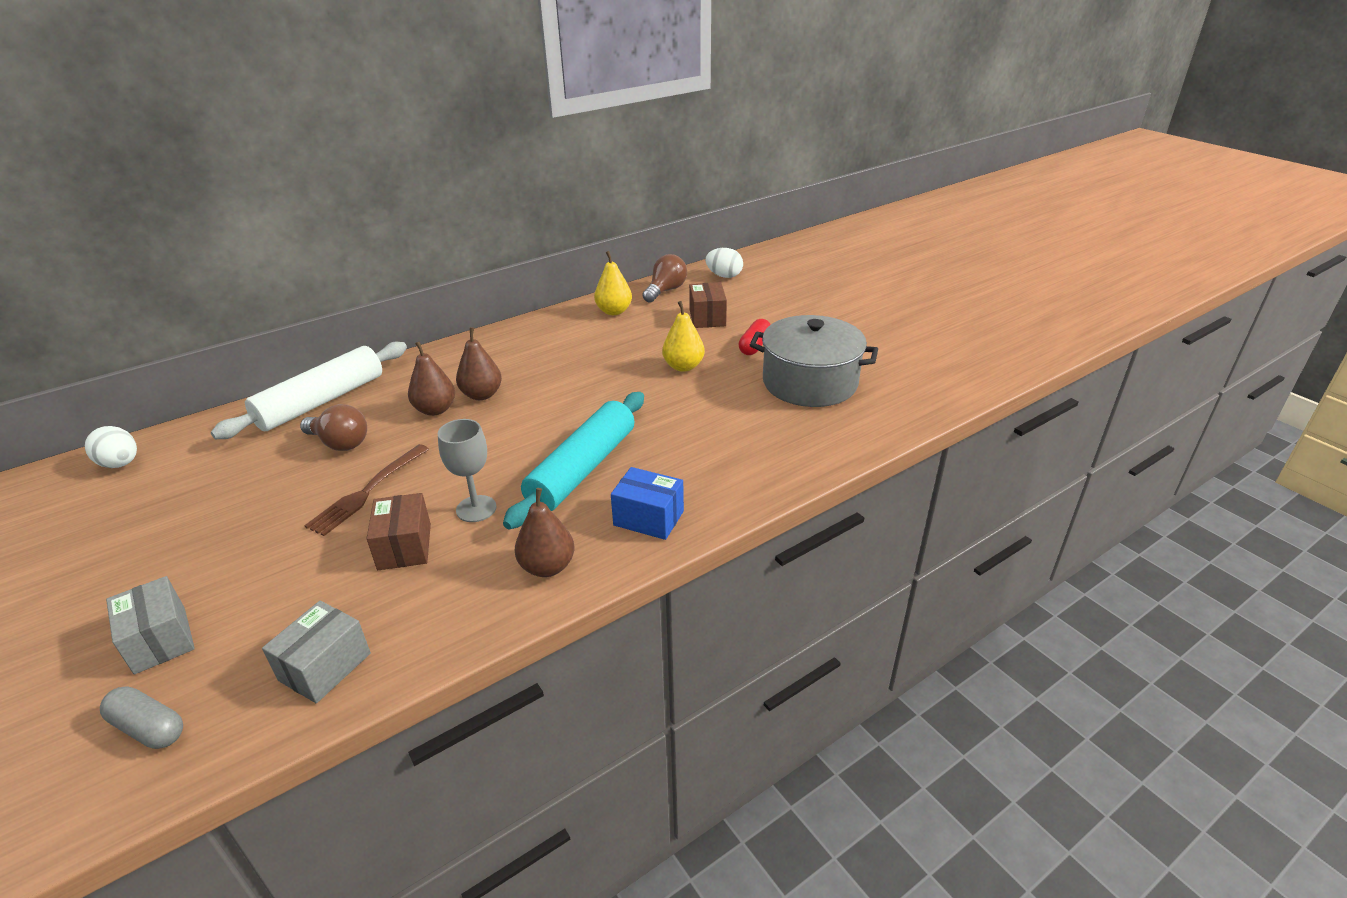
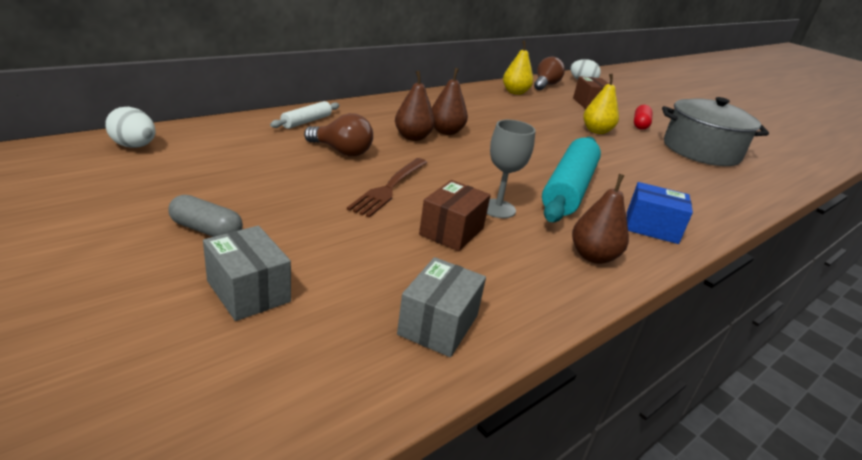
camera: 10 degrees left, 5 degrees down
(148, 728) = (278, 373): grey capsule -> grey capsule (206, 230)
(321, 401) = (306, 121): white rolling pin -> white rolling pin, size x0.49
(404, 546) = (451, 231): brown box -> brown box turned 45 degrees clockwise

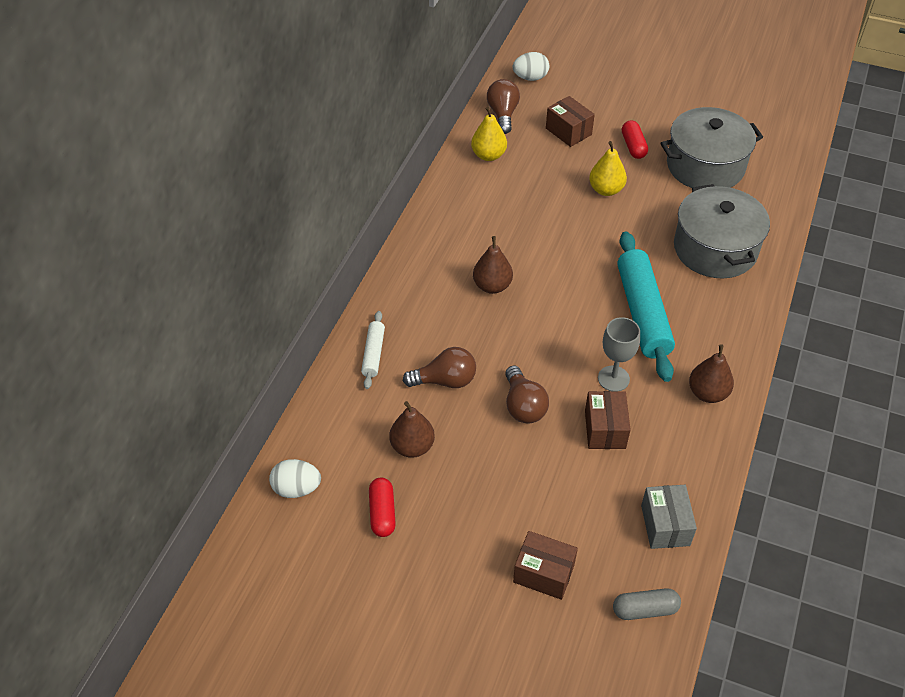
camera: 25 degrees left, 20 degrees up
(172, 185) = (382, 513): none -> red capsule
(206, 230) = (460, 541): grey capsule -> grey capsule (645, 609)
(248, 291) = (543, 573): grey box -> brown box
(389, 188) = (523, 406): brown fork -> brown light bulb
(412, 137) = (475, 316): brown pear -> brown pear (412, 446)
(651, 227) = (725, 328): blue box -> none
(677, 186) = (715, 249): none -> grey pot

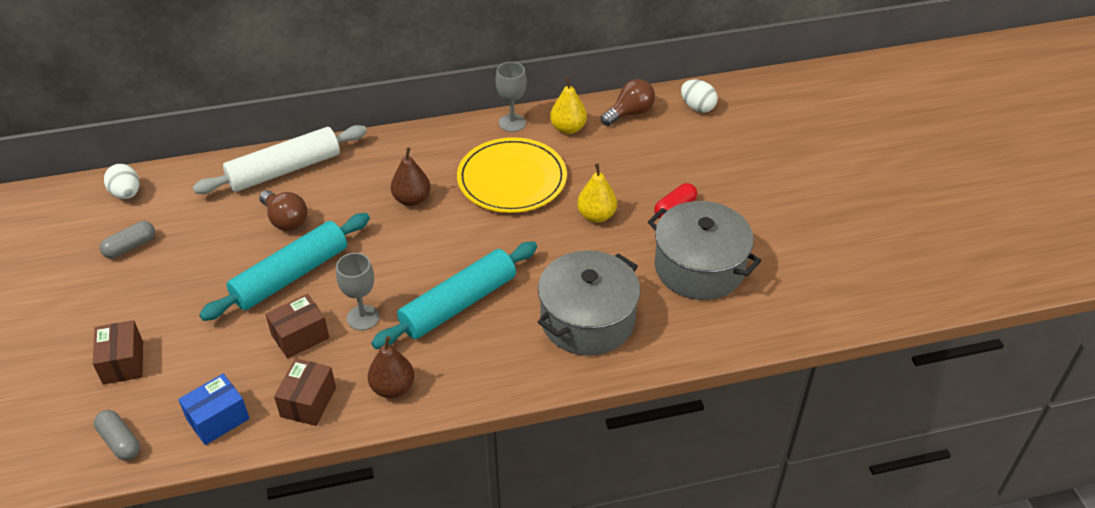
camera: 55 degrees right, 5 degrees down
(373, 354) = (284, 170): white rolling pin -> white rolling pin, size x2.03
(382, 513) = (130, 247): red capsule -> grey capsule
(412, 446) = (205, 233): brown pear -> none
(450, 183) = (512, 123): none -> grey goblet
(521, 215) = (512, 179): none -> yellow plate
(523, 406) = (291, 276): brown light bulb -> turquoise rolling pin
(568, 131) = (650, 160): brown box -> brown box (308, 402)
(665, 525) = (218, 419): grey box -> blue box

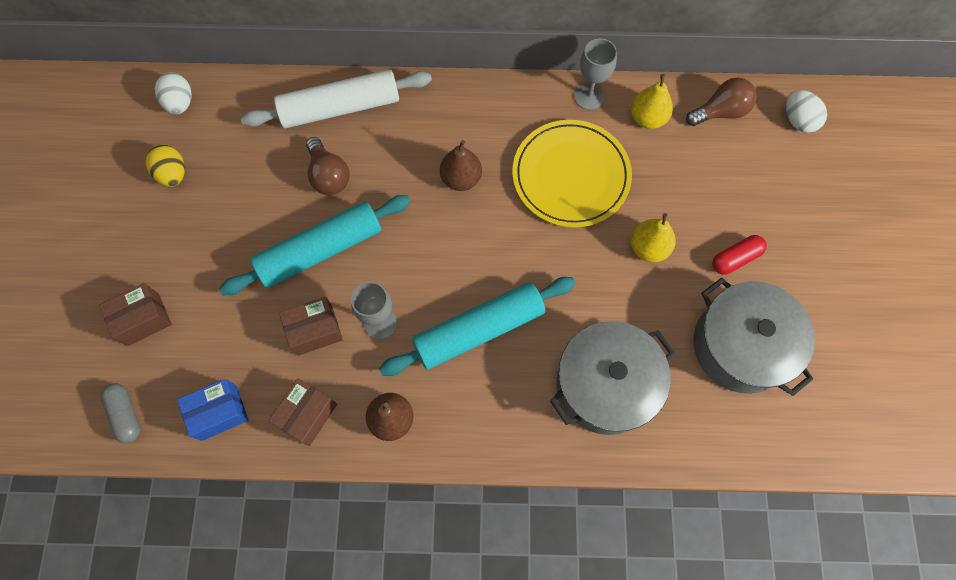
camera: 15 degrees right, 25 degrees up
(123, 362) = (143, 319): brown box -> brown box turned 60 degrees clockwise
(130, 247) = (173, 174): grey capsule -> yellow egg

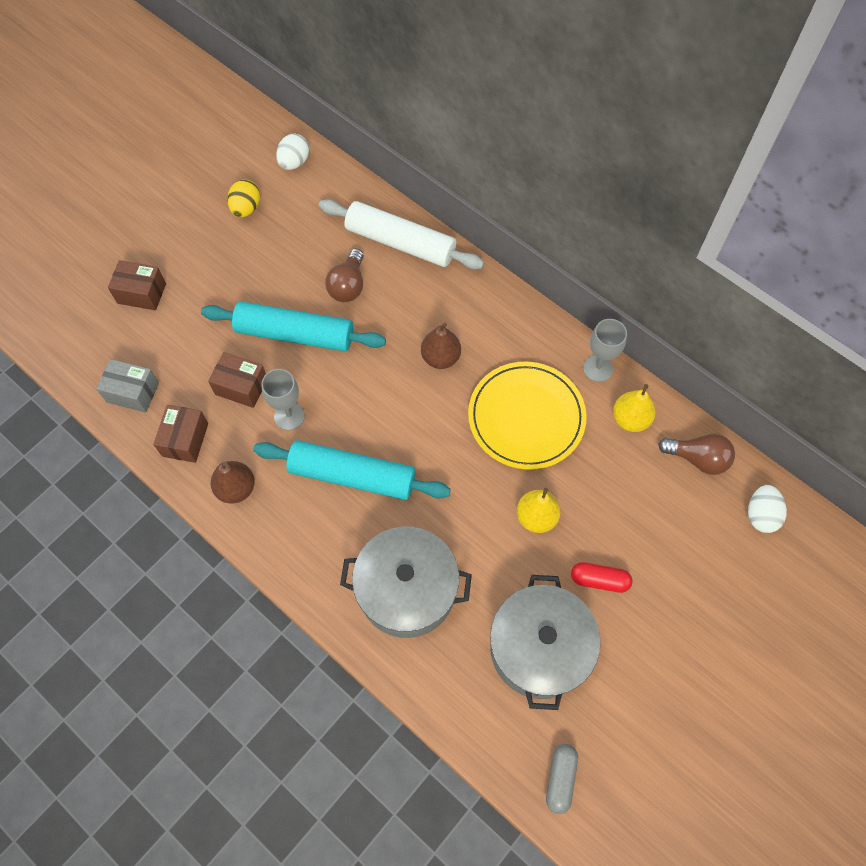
camera: 40 degrees right, 5 degrees down
(125, 415) = (77, 347): grey capsule -> grey capsule (560, 779)
(219, 412) = (133, 392): blue box -> grey box
(307, 415) = (185, 440): brown box -> brown box turned 60 degrees counterclockwise

